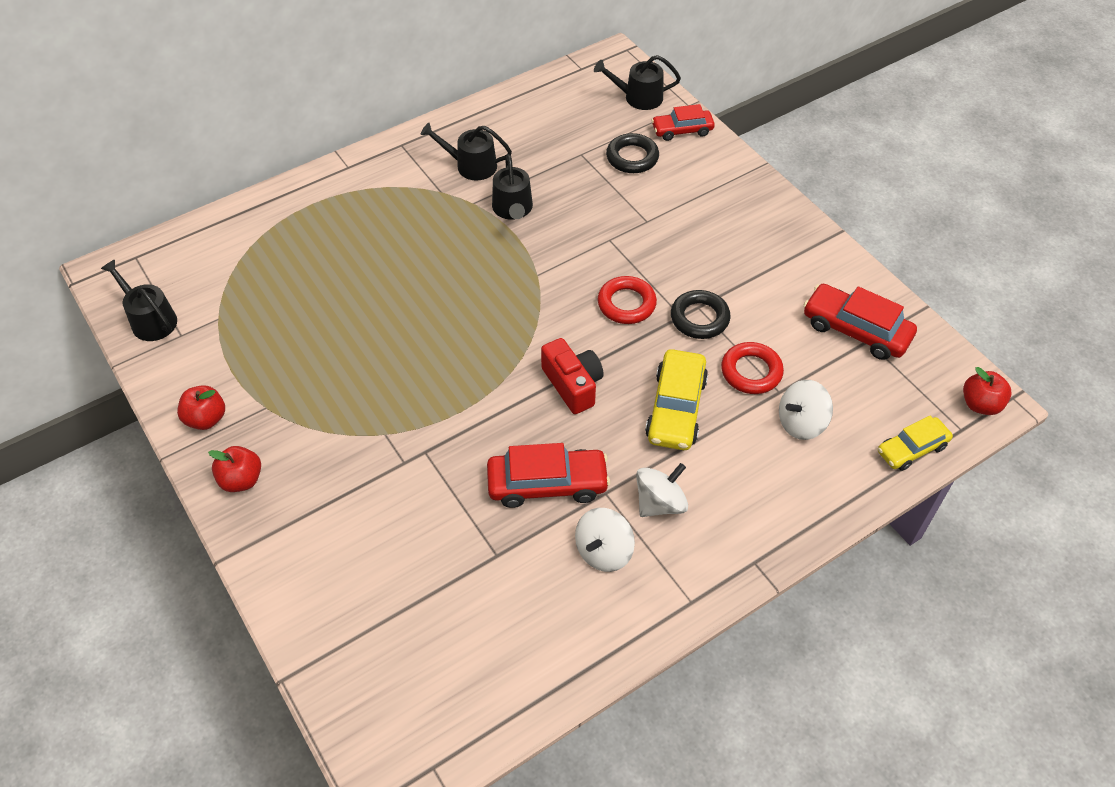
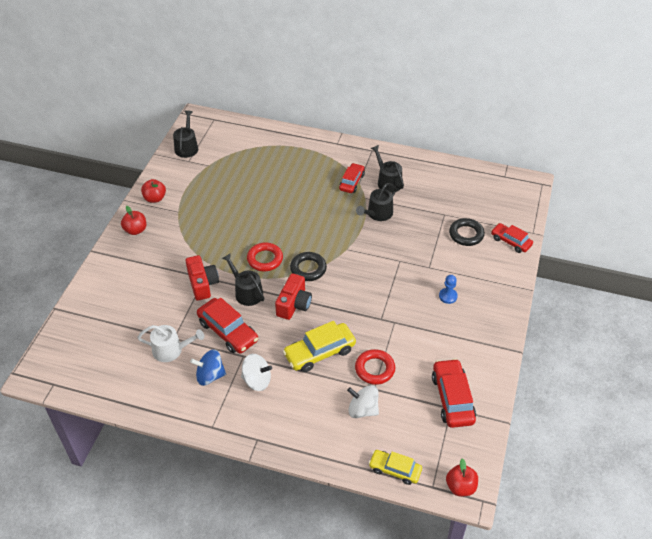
camera: 50 degrees right, 5 degrees down
(432, 197) = (352, 182): none -> red car
(434, 461) = (202, 284): none -> red camera
(515, 571) = (171, 350): none -> white watering can
(603, 551) = (210, 375): white spinning top -> blue spinning top
(626, 304) = (365, 293): red ring -> red ring (265, 259)
(638, 97) = (512, 210): black watering can -> black watering can (246, 292)
(699, 318) = (387, 327): black ring -> black ring (308, 269)
(707, 235) = (448, 296): none -> blue pawn

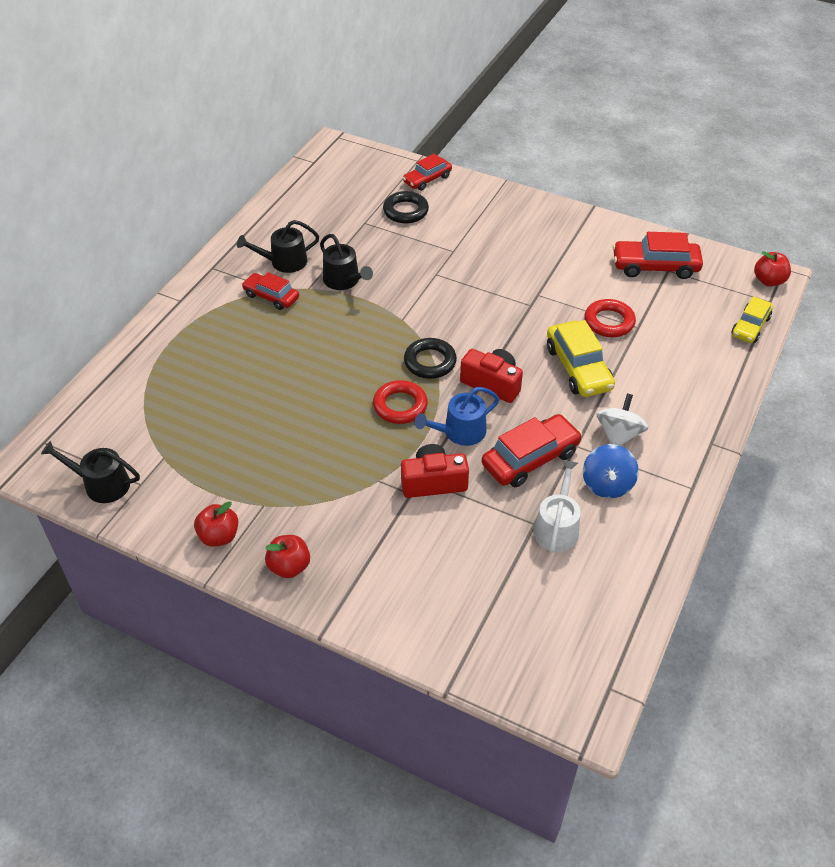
camera: 80 degrees left, 0 degrees up
(246, 292) = (460, 432): black watering can -> blue watering can
(362, 410) = (668, 341): white spinning top -> none
(448, 296) = (504, 244): blue pawn -> none

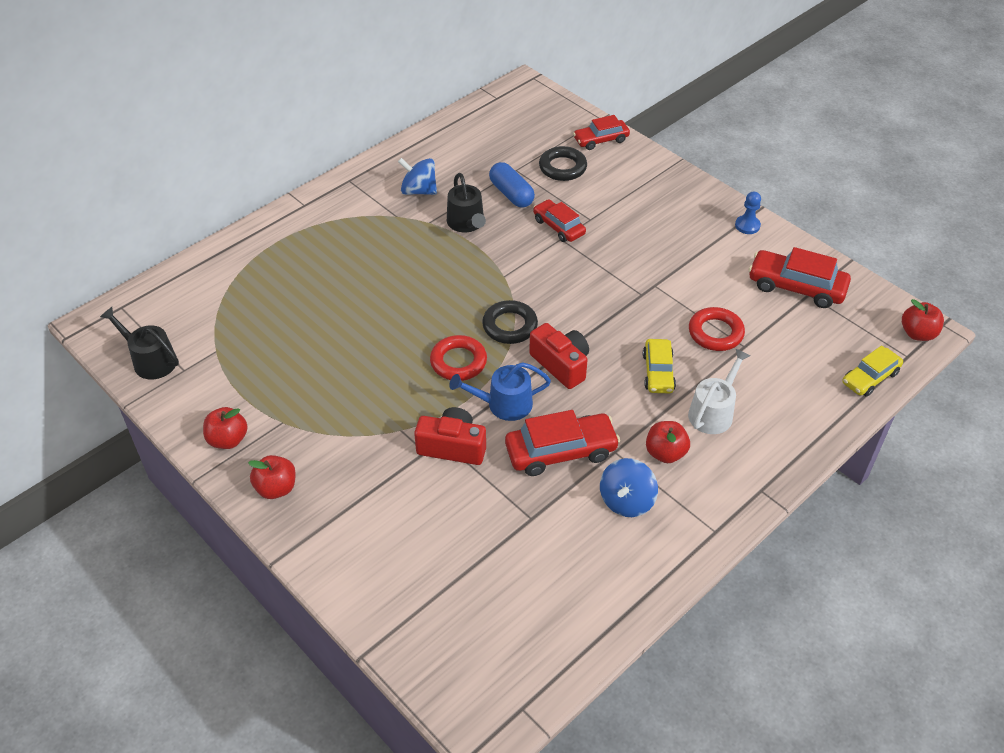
camera: 20 degrees right, 0 degrees up
(271, 296) = (390, 222): red car -> red car (558, 227)
(284, 262) = (418, 191): black watering can -> blue spinning top
(371, 245) = (511, 194): none -> blue capsule
(557, 527) = (552, 529): white watering can -> white watering can (713, 412)
(578, 368) = (658, 372): yellow car -> yellow car, size x0.65
(589, 225) = (747, 225): none -> blue pawn
(619, 434) = (665, 453): white spinning top -> red apple

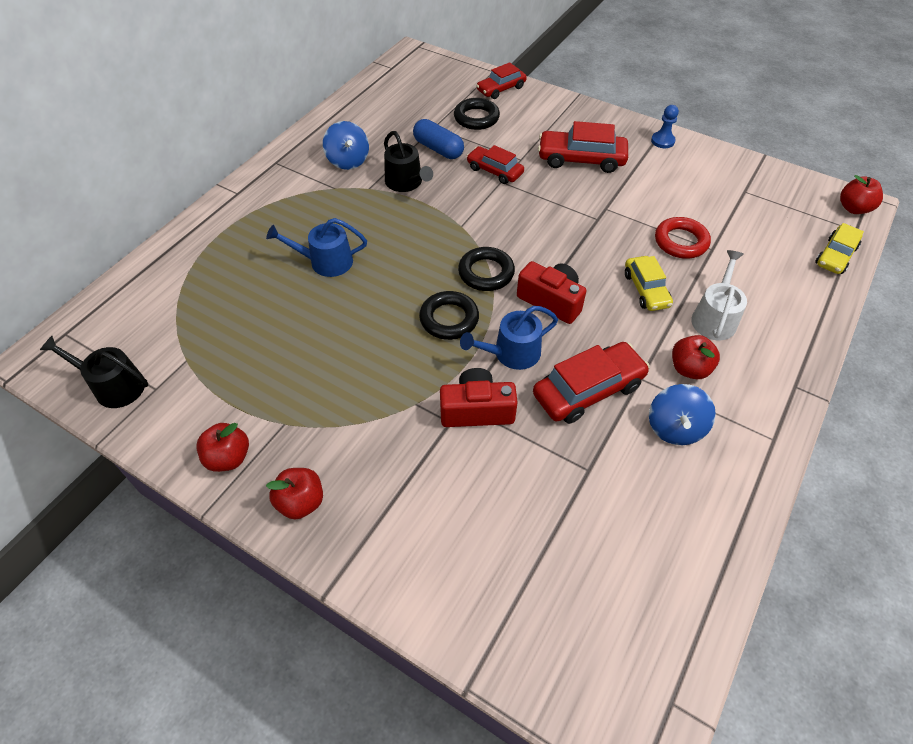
camera: 15 degrees left, 5 degrees up
(364, 286) = (325, 262): none -> blue watering can
(418, 191) = (348, 161): blue spinning top -> blue spinning top turned 120 degrees counterclockwise
(458, 362) = (449, 319): red ring -> black ring
(796, 287) = (731, 186): red car -> red car (581, 159)

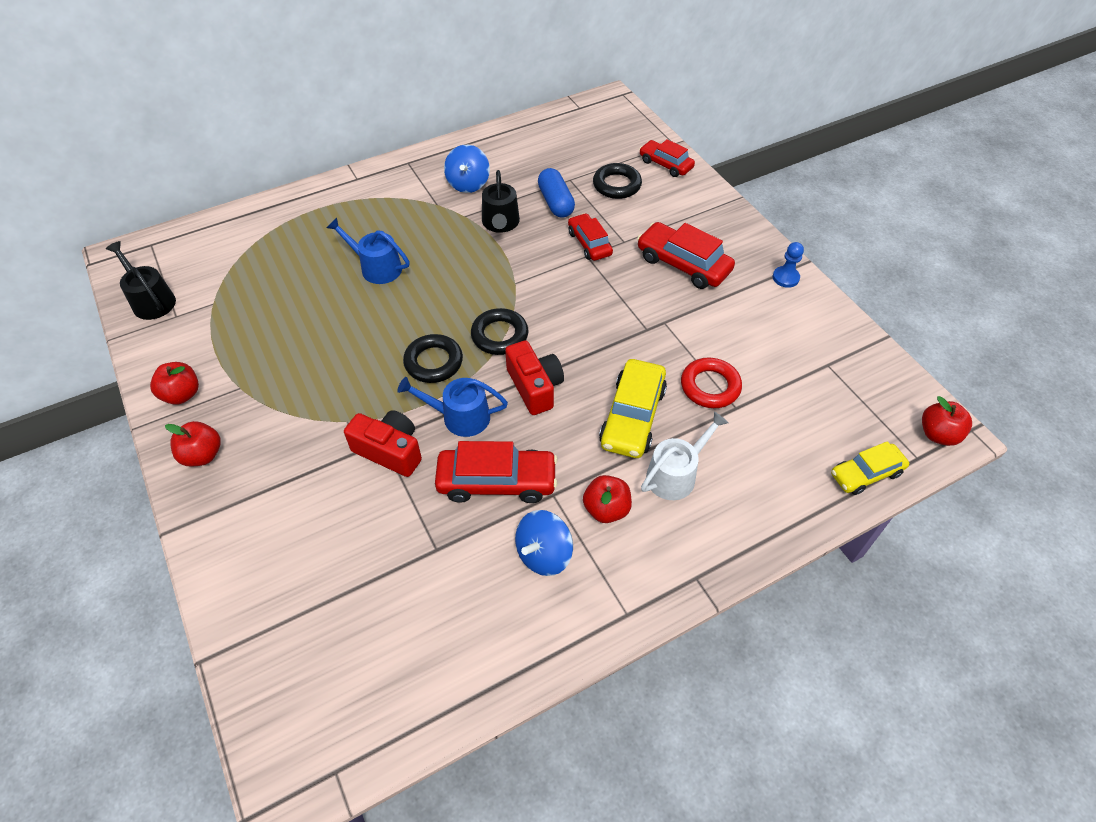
camera: 30 degrees right, 0 degrees up
(501, 89) = (665, 164): red car -> red car turned 45 degrees clockwise
(646, 289) = (632, 417): yellow car -> yellow car, size x1.54

